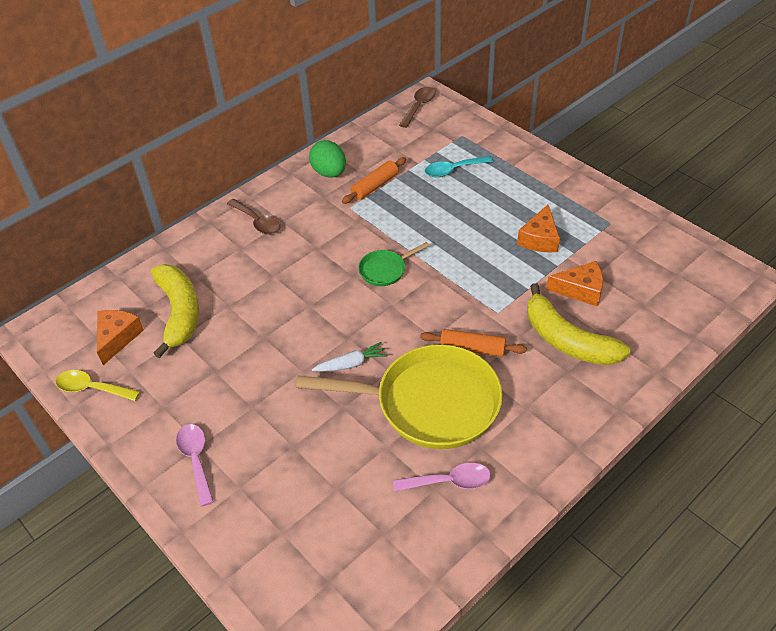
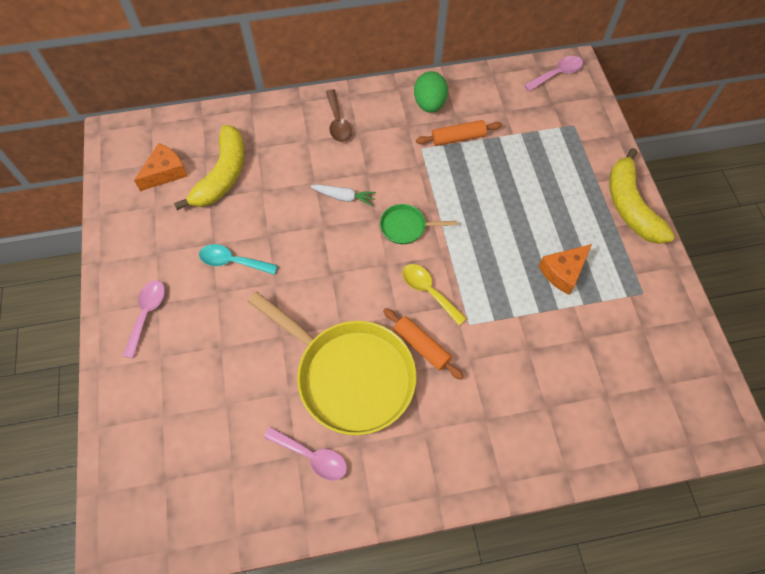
camera: 30 degrees right, 15 degrees up
(92, 388) = (120, 207): yellow spoon -> yellow spoon (429, 291)
(351, 364) = (315, 300): white carrot -> white carrot (344, 197)
(419, 106) = (557, 74): brown spoon -> pink spoon
(453, 170) = (538, 158): turquoise spoon -> turquoise spoon (233, 261)
(567, 340) = (509, 388): yellow banana -> yellow banana (630, 206)
(580, 290) = (560, 346): orange cheese -> none

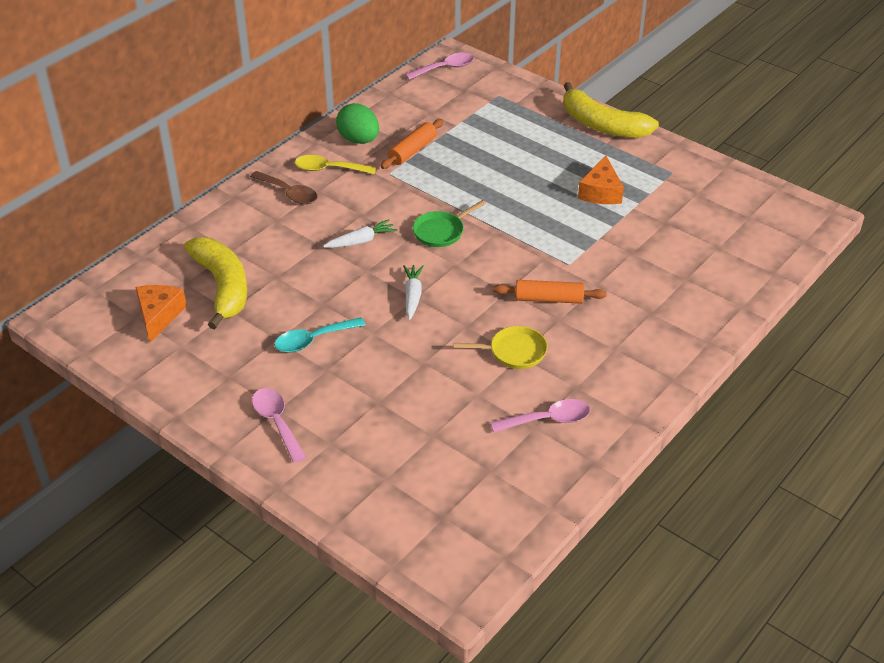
camera: 40 degrees left, 20 degrees down
(331, 271) = (412, 296): none -> white carrot
(349, 375) = (514, 352): yellow pan -> yellow pan, size x0.44
(429, 291) = (512, 262): yellow spoon -> yellow spoon (329, 169)
(557, 74) = (445, 68): pink spoon -> pink spoon turned 45 degrees clockwise

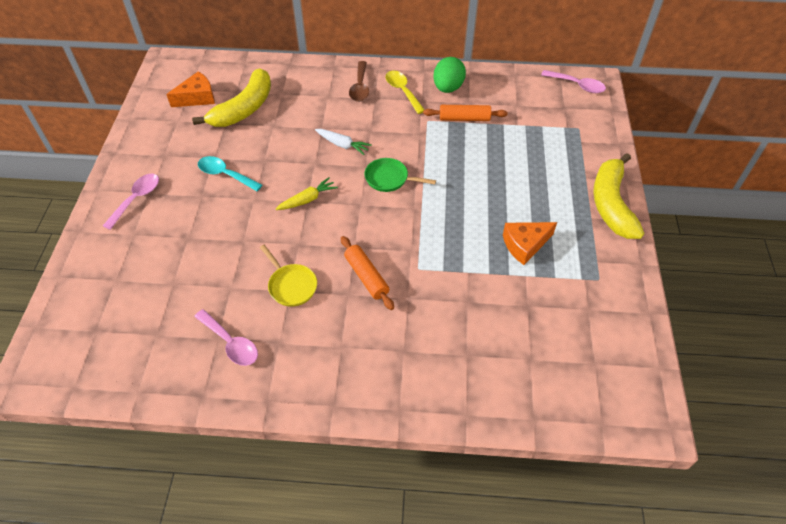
camera: 55 degrees right, 10 degrees up
(412, 296) = (307, 199): white carrot -> yellow carrot

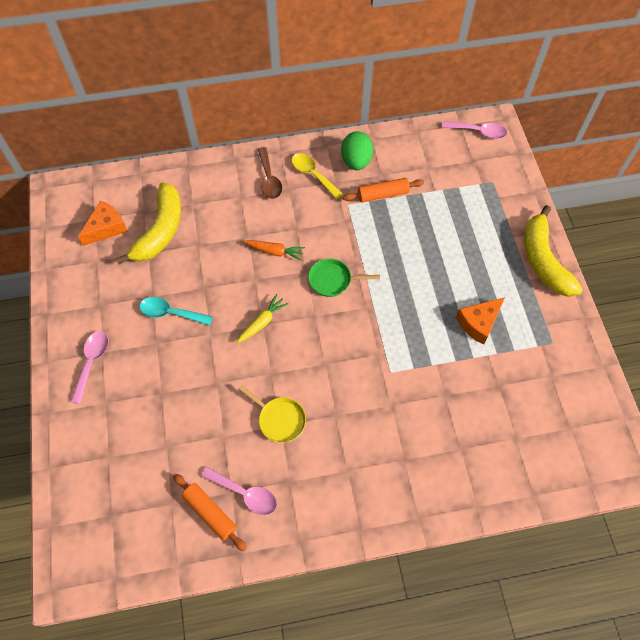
camera: 15 degrees left, 10 degrees up
(342, 145) = (275, 252): white carrot -> orange carrot
(366, 276) = (346, 392): orange rolling pin -> orange rolling pin (210, 513)

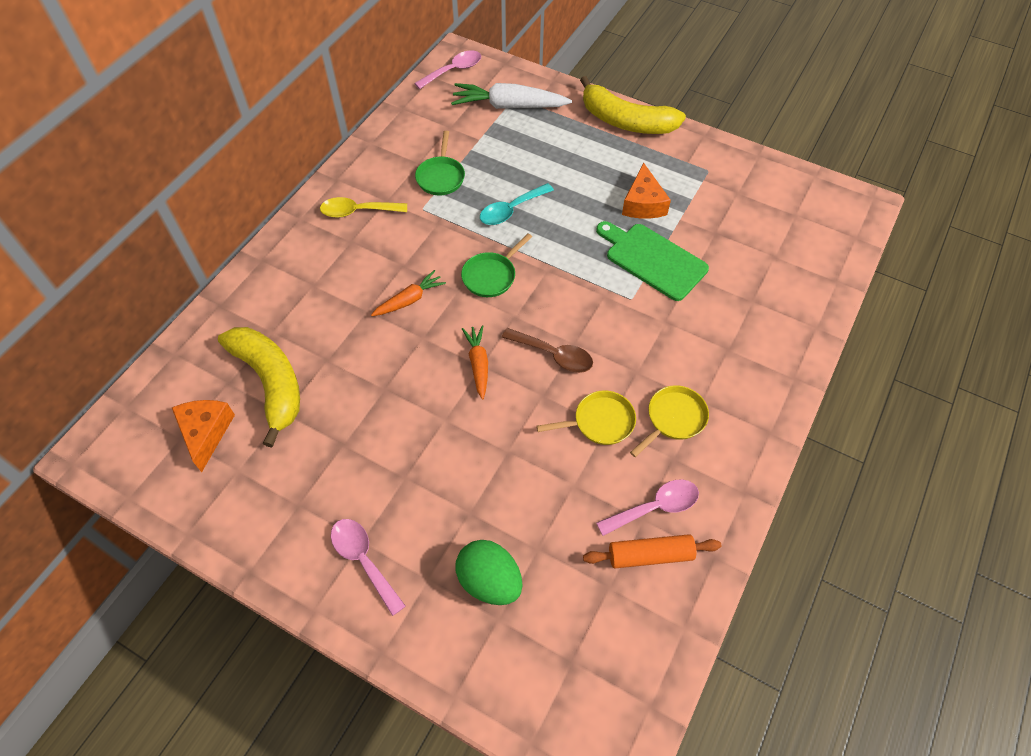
camera: 50 degrees left, 5 degrees down
(171, 313) = (383, 439): turquoise spoon -> turquoise spoon (511, 210)
(262, 322) = (478, 364): yellow carrot -> orange carrot
(269, 179) = (320, 248): brown spoon -> brown spoon (553, 355)
(318, 461) = (673, 419): none -> yellow pan
(356, 161) = (382, 170): green egg -> green egg (489, 581)
(383, 194) = (441, 176): orange rolling pin -> green pan
(435, 362) = (652, 259): none -> green cutting board
(481, 184) = (509, 106): none -> white carrot

